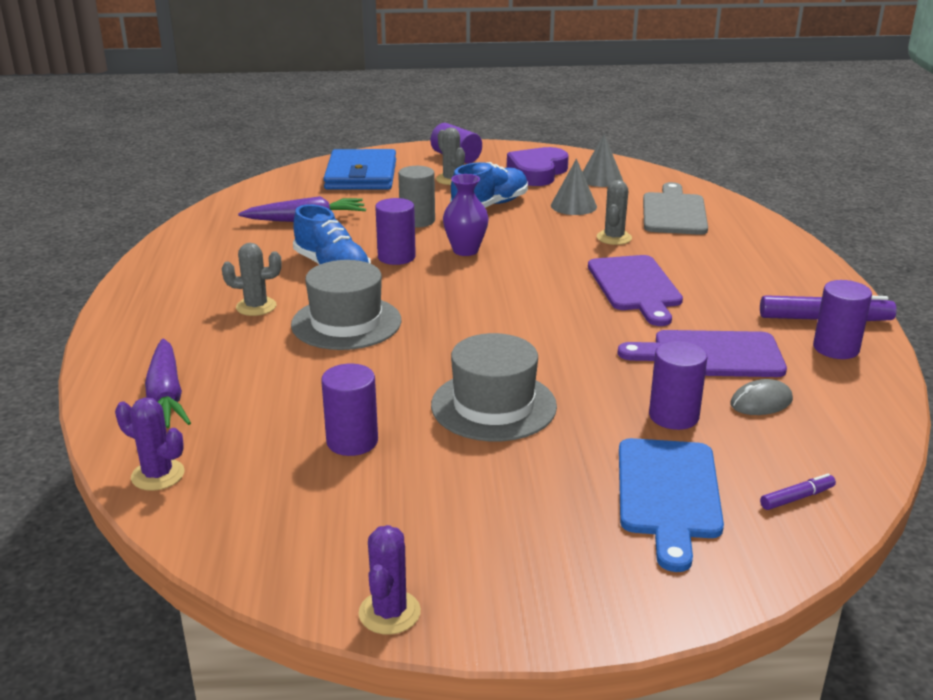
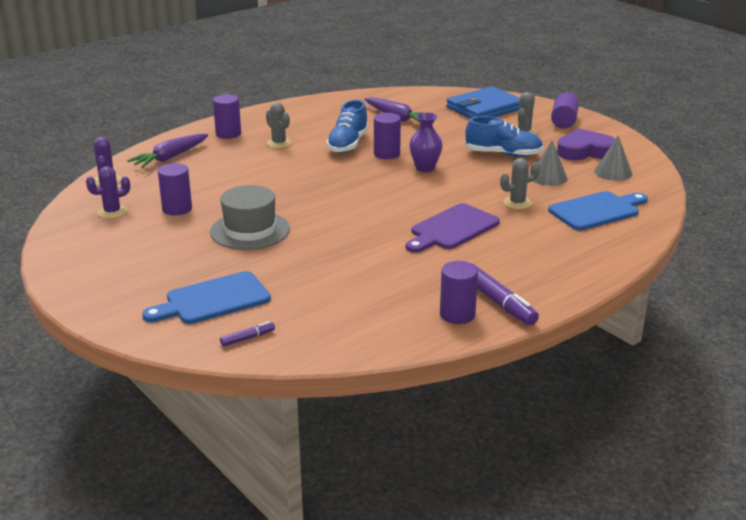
camera: 55 degrees right, 0 degrees up
(346, 323) = (291, 168): grey hat -> none
(389, 612) = (53, 260): purple cactus -> purple cactus (112, 212)
(417, 221) = (445, 143): grey cylinder -> none
(673, 212) = (597, 210): grey cutting board -> blue cutting board
(673, 416) = (297, 281): purple cylinder -> purple cylinder (228, 134)
(711, 355) = (389, 275): purple cutting board -> none
(761, 402) = (347, 304): grey mouse -> none
(797, 498) = (248, 338): purple marker -> purple marker turned 60 degrees counterclockwise

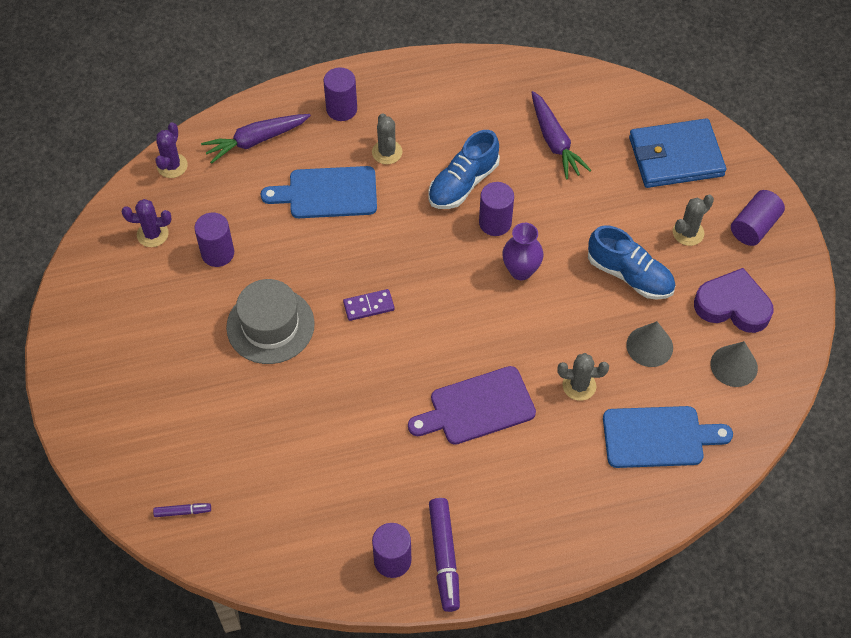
camera: 25 degrees right, 30 degrees up
(213, 300) = (180, 436): blue cutting board -> blue cutting board (327, 193)
(323, 205) = (368, 306): none -> purple domino

